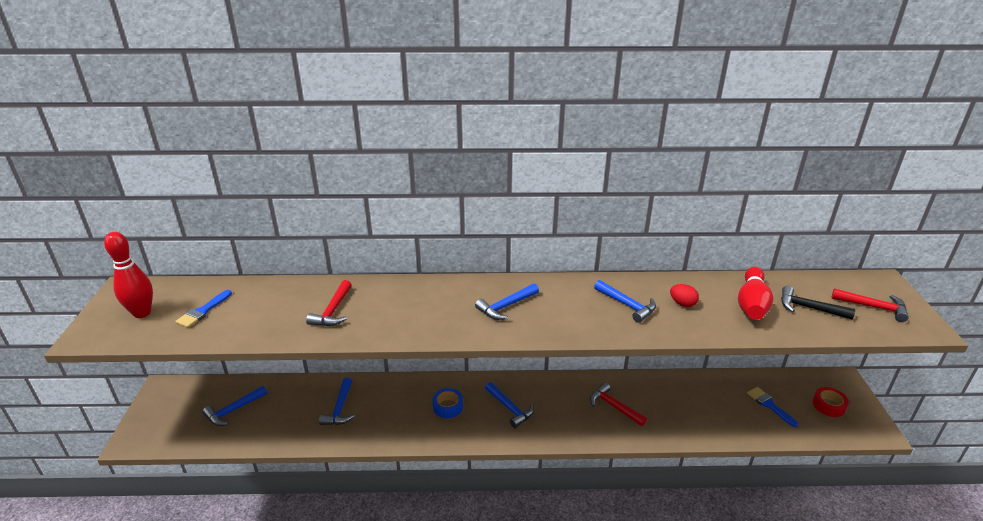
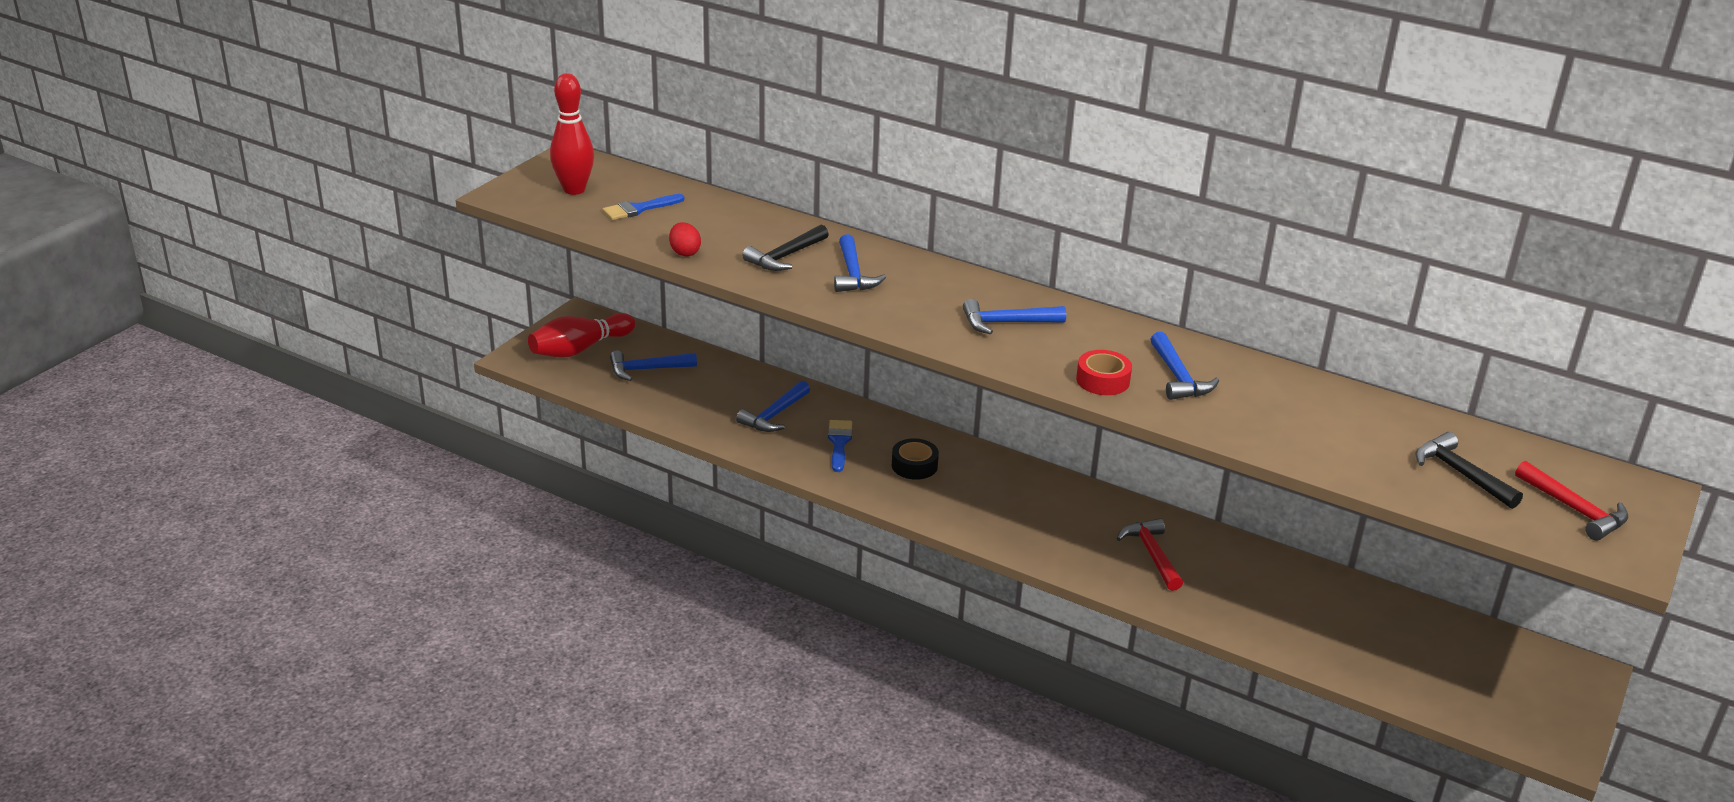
camera: 30 degrees right, 0 degrees up
(333, 311) = (785, 256): red hammer -> black hammer
(448, 407) = (914, 465): blue tape -> black tape
(510, 408) = (998, 499): blue hammer -> blue hammer (853, 274)
(682, 304) = (1263, 403): red egg -> red egg (685, 252)
(752, 304) = (1372, 439): red bowling pin -> red bowling pin (580, 349)
(769, 405) = (1408, 648): blue brush -> blue brush (839, 443)
(828, 405) = (1512, 688): red tape -> red tape (1102, 380)

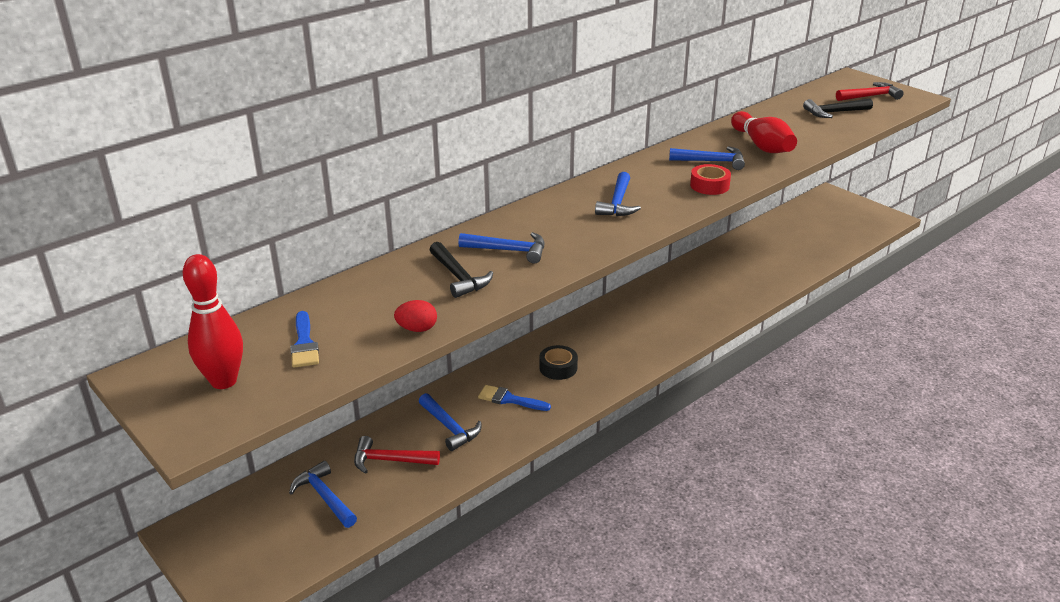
camera: 70 degrees left, 0 degrees up
(580, 349) = (251, 542): red bowling pin -> red bowling pin (762, 146)
(647, 370) = (324, 497): blue hammer -> blue hammer turned 135 degrees clockwise
(1152, 555) = (699, 293): red hammer -> red hammer (390, 460)

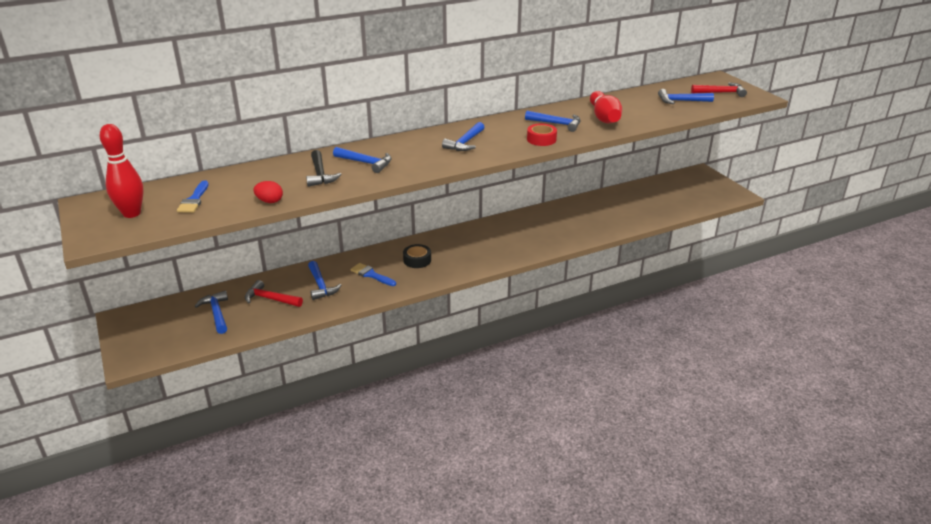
camera: 15 degrees right, 0 degrees up
(834, 112) = (681, 101): black hammer -> blue hammer

